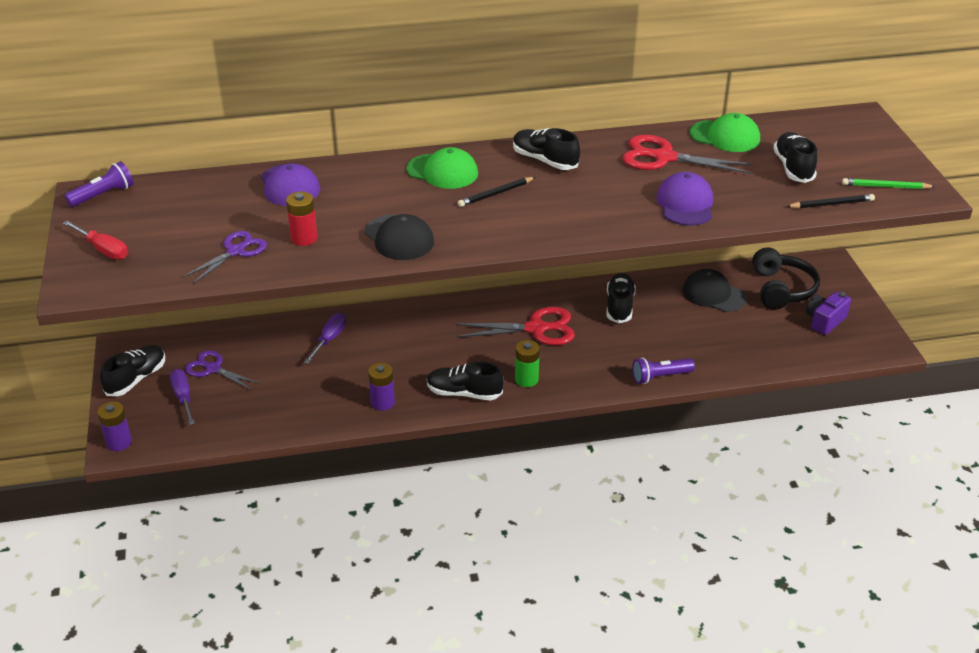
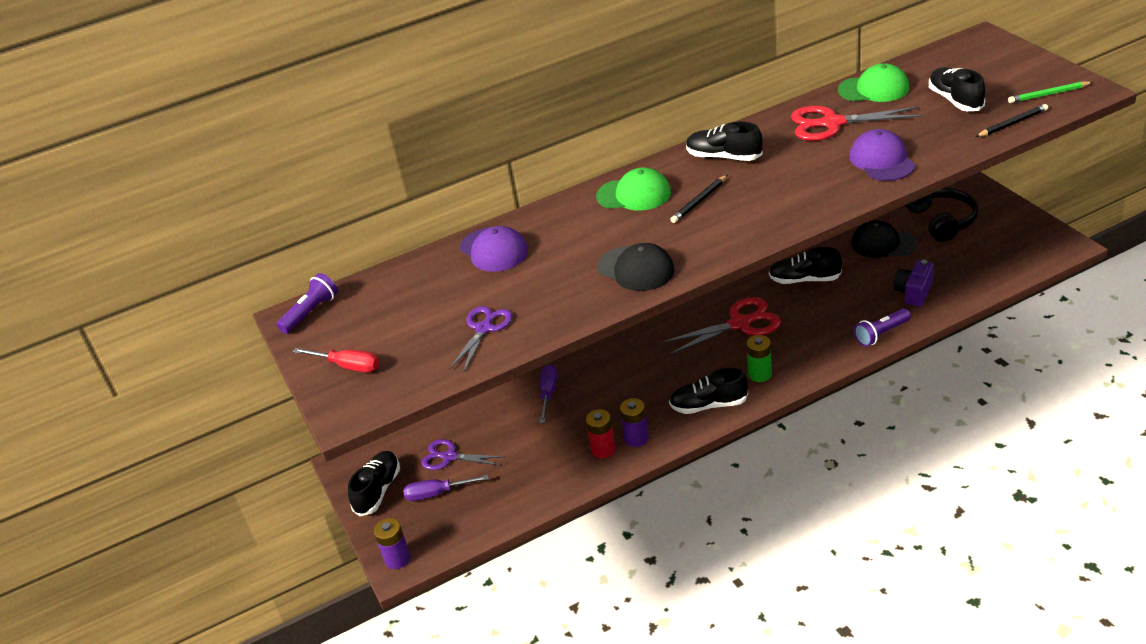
camera: 10 degrees left, 0 degrees up
(183, 397) = (436, 494): purple screwdriver -> purple screwdriver turned 60 degrees counterclockwise
(304, 238) = (543, 296): red battery -> red battery (603, 449)
(619, 306) = (804, 279): black shoe -> black shoe turned 75 degrees counterclockwise
(824, 321) = (996, 238): purple camera -> purple camera (913, 292)

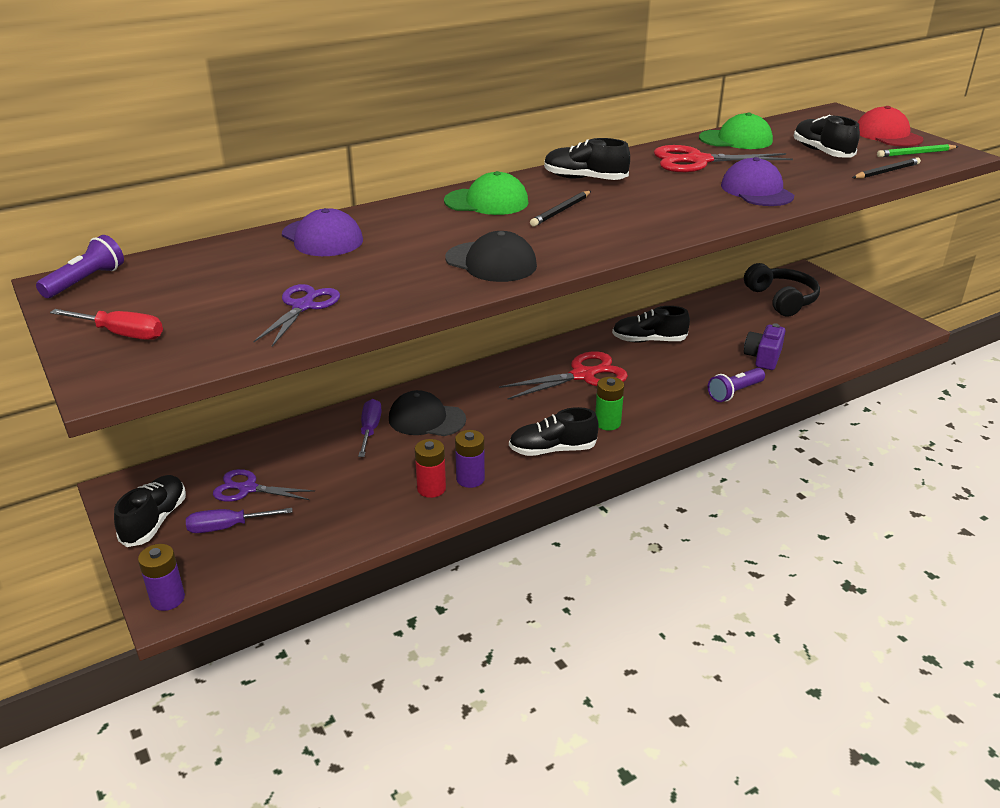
camera: 10 degrees left, 5 degrees down
(883, 243) = (726, 315): black cap -> black cap (426, 419)
(1027, 69) = (887, 135): none -> red cap

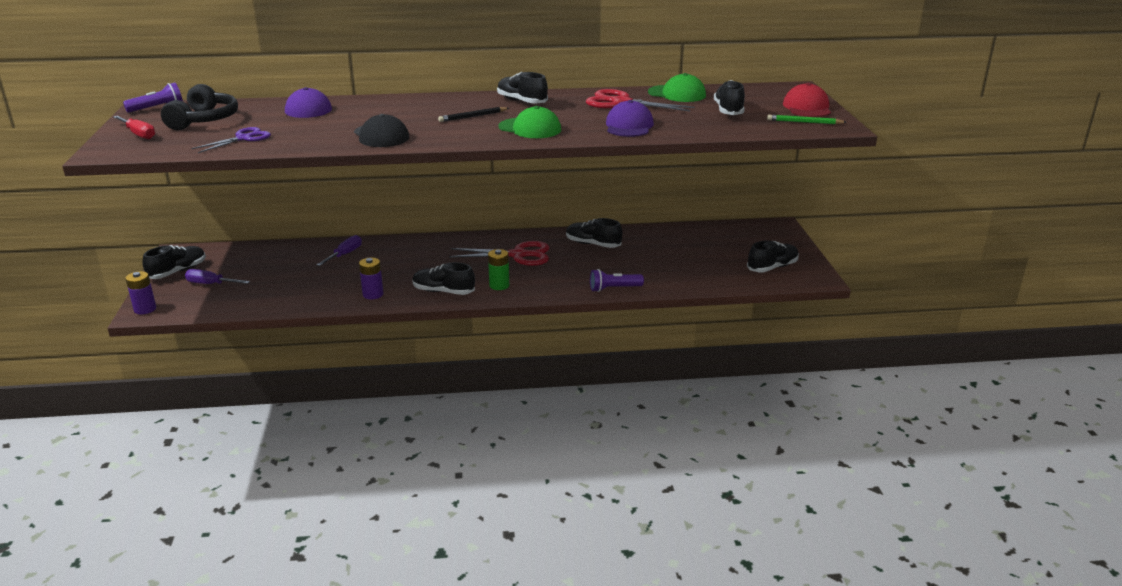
camera: 25 degrees right, 5 degrees down
(248, 488) = (242, 268): purple scissors -> none
(426, 419) = (385, 257): black cap -> none
(431, 488) = (344, 293): red battery -> none
(486, 202) = (435, 104): green cap -> green cap (530, 128)
(763, 357) = (666, 272): purple camera -> none
(781, 299) = (733, 239): black headphones -> black headphones (204, 120)
(855, 324) = (772, 267): none -> black shoe
(886, 172) = (754, 130): black pencil -> none

